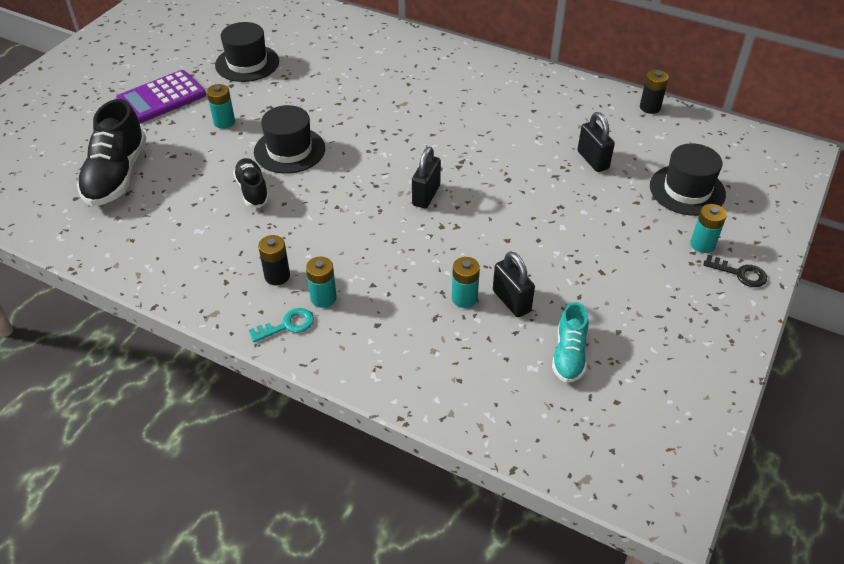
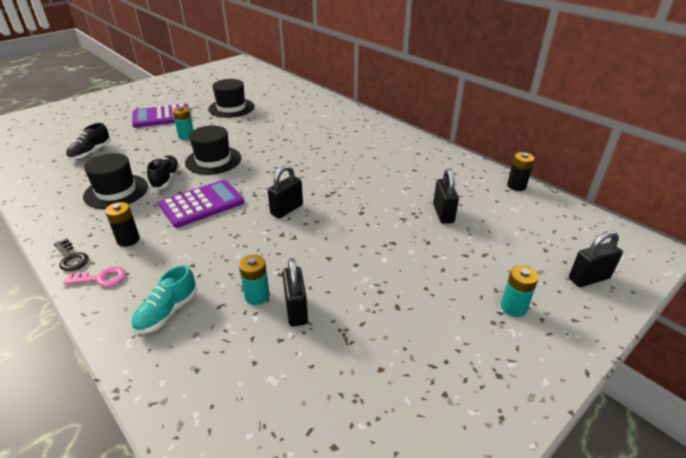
camera: 20 degrees right, 10 degrees down
(116, 175) = (91, 153): black shoe -> black shoe, size x0.58
(287, 325) = (101, 278): turquoise key -> pink key
(323, 298) = (146, 265): turquoise battery -> none
(324, 212) = (202, 204): none -> purple calculator
(569, 355) = (316, 378): turquoise shoe -> turquoise shoe (167, 312)
(687, 190) = (520, 256): black hat -> black hat (116, 191)
(740, 273) = (542, 346): black key -> black key (71, 258)
(755, 198) = (588, 278): none -> black padlock

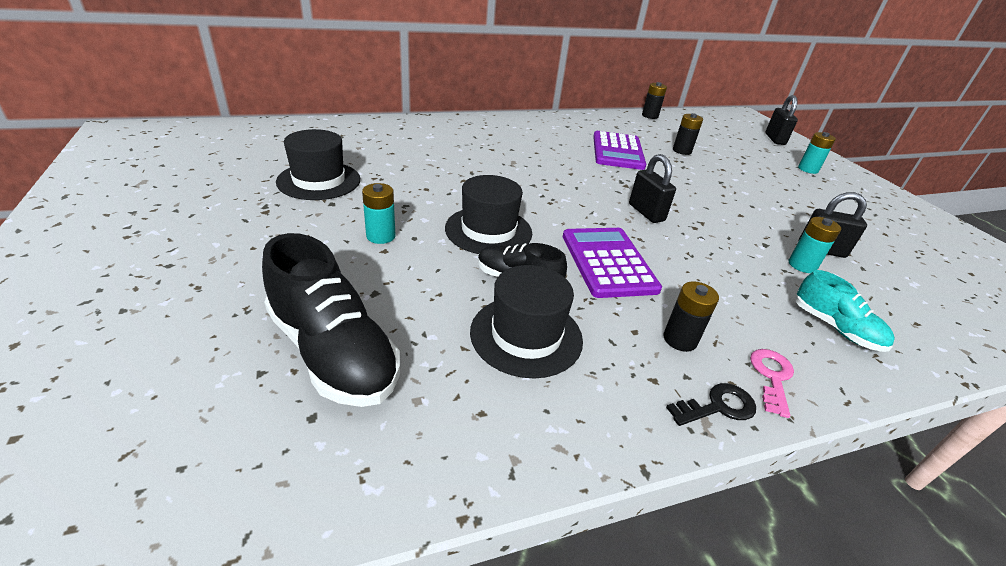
camera: 70 degrees left, 0 degrees up
(91, 153) = (333, 352): black shoe -> black shoe, size x1.73
(161, 117) = (262, 245): purple calculator -> purple calculator (618, 151)
(443, 214) = (682, 151): black padlock -> black battery

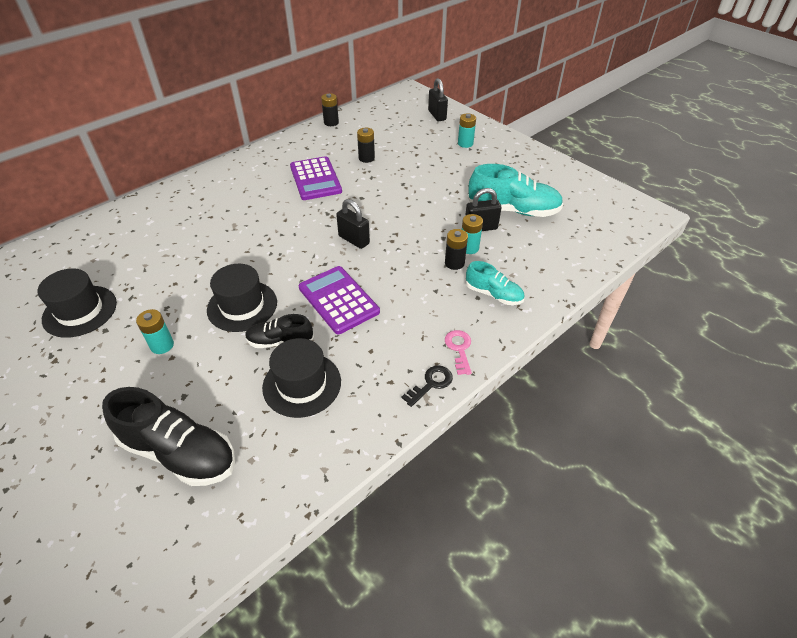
camera: 20 degrees left, 10 degrees up
(680, 339) = (400, 345): black battery -> black battery (454, 263)
(871, 246) = (513, 210): none -> turquoise shoe

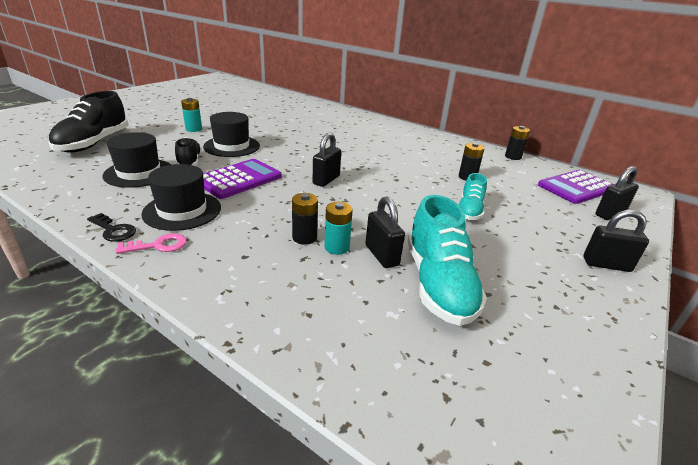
camera: 75 degrees right, 15 degrees down
(80, 311) = (228, 108): black hat -> black hat (182, 210)
(315, 179) = (411, 157): purple calculator -> purple calculator (576, 187)
(465, 143) = (568, 238): turquoise battery -> none
(493, 294) = (250, 268): turquoise shoe -> turquoise shoe (469, 210)
(495, 141) = (606, 264): none -> black padlock

